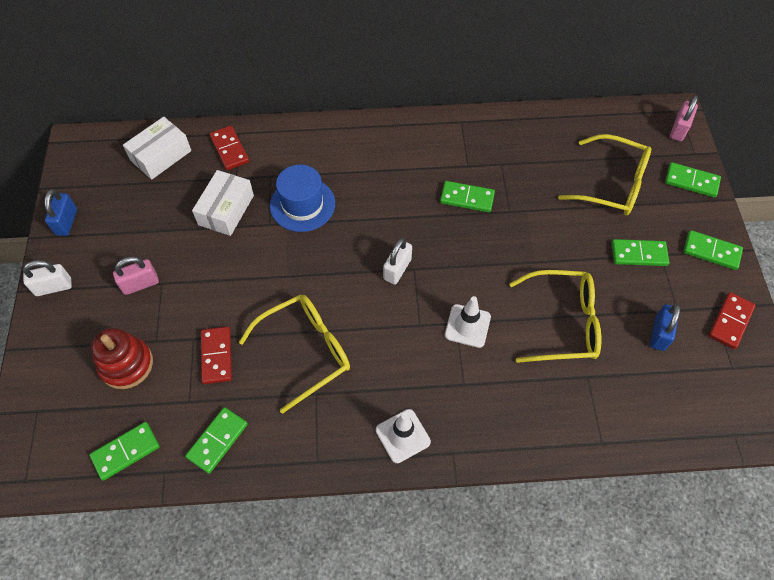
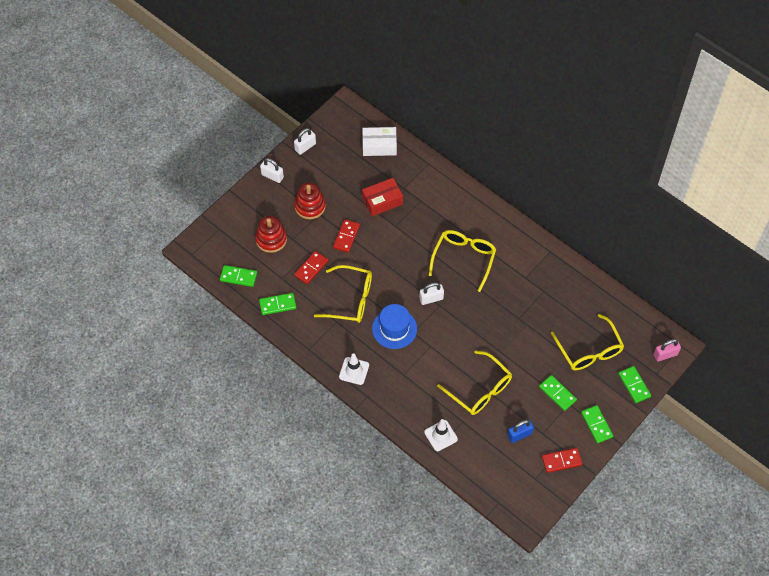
camera: 45 degrees right, 0 degrees up
(66, 222) = (305, 147): blue padlock -> white padlock
(140, 284) = (310, 206): pink padlock -> red stacking toy
(226, 210) = (382, 201): white box -> red box
(229, 149) = (415, 169): red domino -> red domino (346, 237)
(302, 204) = (421, 228): blue hat -> blue hat (394, 328)
(384, 198) = (464, 259): none -> yellow glasses
(467, 198) = (505, 293): green domino -> none
(467, 326) = (434, 352): white traffic cone -> white traffic cone (440, 435)

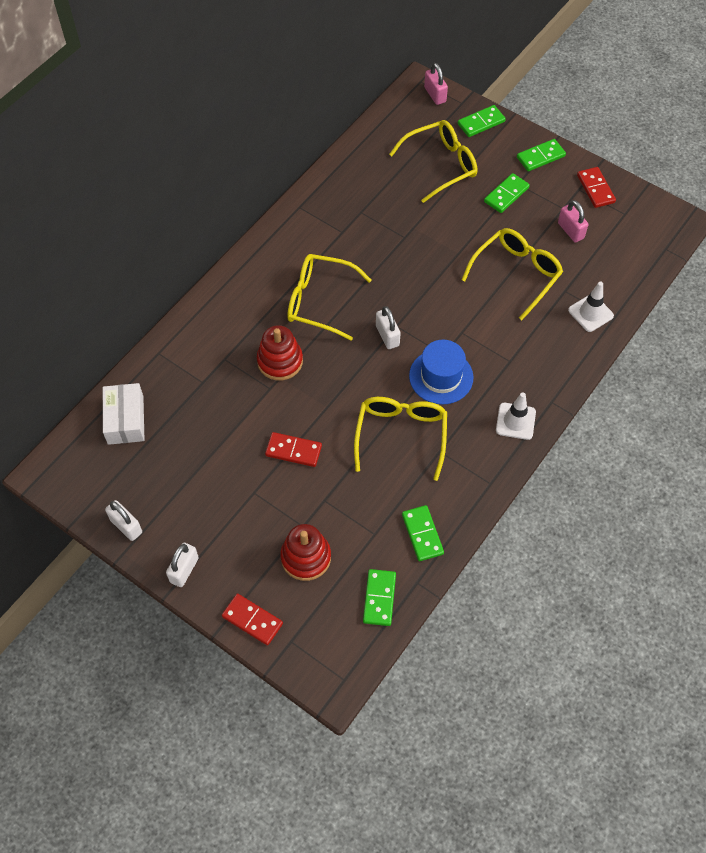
camera: 95 degrees left, 0 degrees up
(310, 206) = (241, 507): red stacking toy -> red stacking toy (280, 361)
(311, 268) = (353, 494): red domino -> red domino (252, 620)
(382, 201) = (227, 408): red box -> none
(519, 435) = (570, 231): blue padlock -> pink padlock

